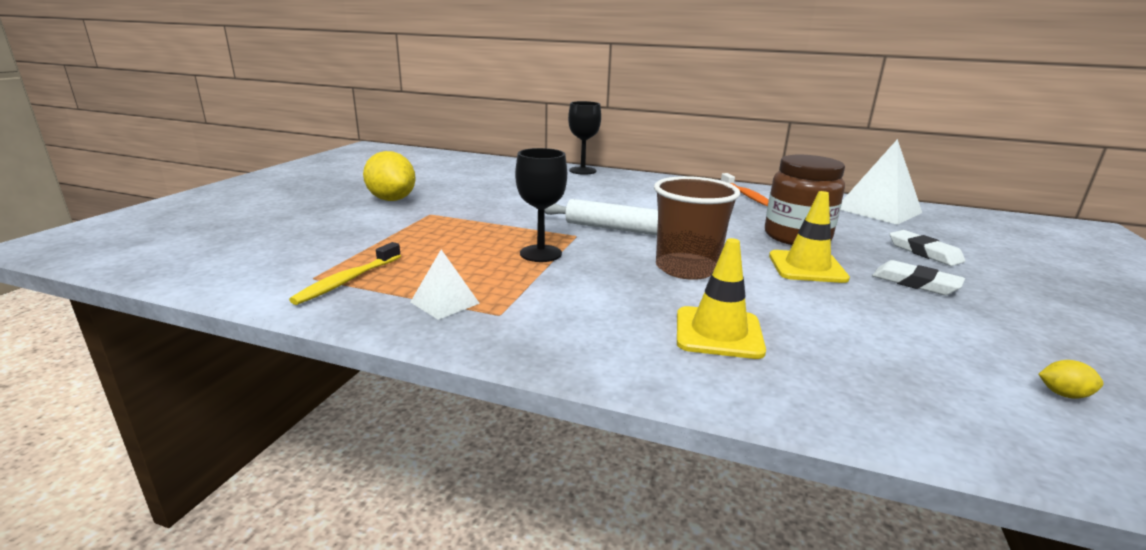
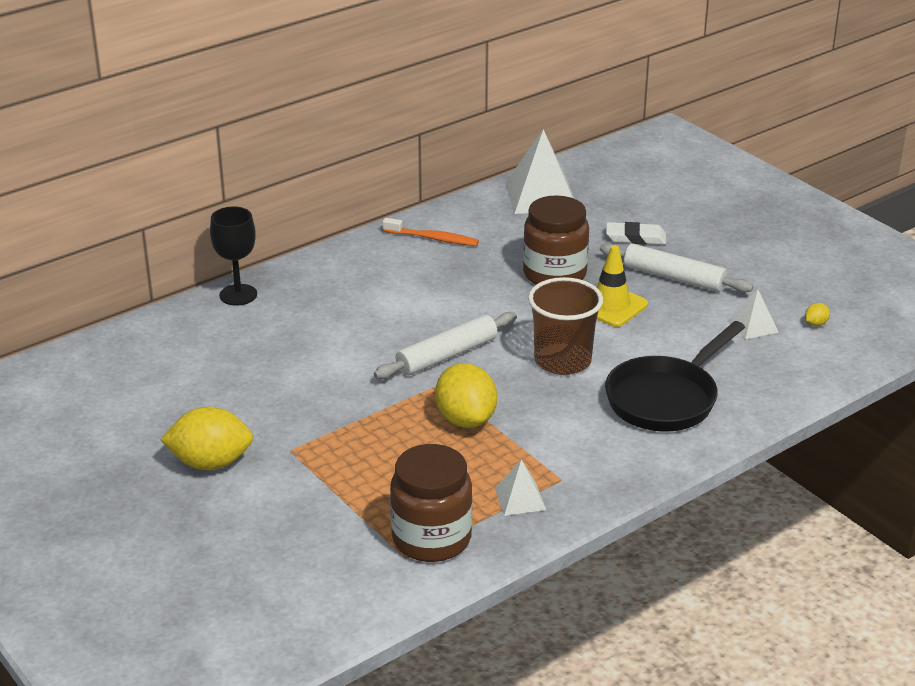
camera: 55 degrees left, 10 degrees up
(347, 281) = (431, 539): yellow toothbrush -> brown jar
(540, 253) = (466, 419): black goblet -> yellow lemon
(718, 333) = (666, 398): yellow traffic cone -> black pan
(915, 283) = (674, 278): white eraser -> white rolling pin
(950, 349) = (753, 326): none -> white pyramid

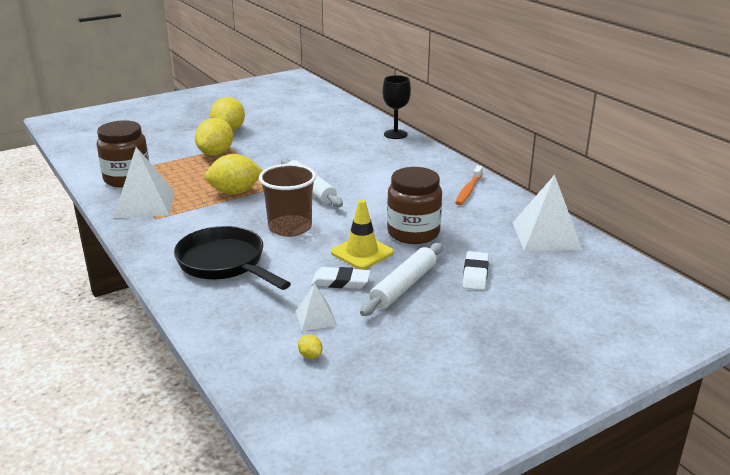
camera: 95 degrees right, 5 degrees down
(319, 461) = (216, 153): none -> yellow lemon
(520, 499) = (144, 204): white pyramid -> white pyramid, size x1.93
(678, 316) = (340, 282): none -> white eraser

